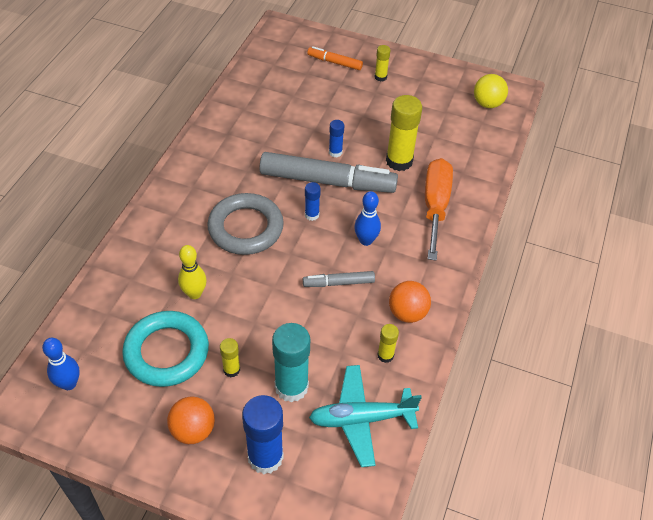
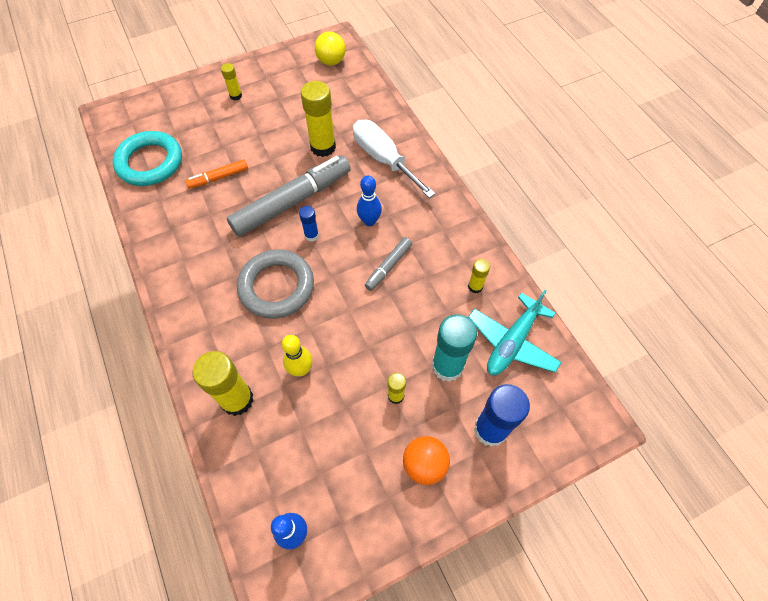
camera: 45 degrees left, 10 degrees up
(135, 274) = (237, 399): none -> yellow glue stick
(166, 352) = (336, 431): turquoise ring -> turquoise ring (150, 162)
(334, 62) = (187, 109): orange marker -> orange marker (218, 178)
(335, 152) = (271, 176): blue glue stick -> none
(407, 313) = (453, 246): orange ball -> none
(435, 206) = (383, 159): orange screwdriver -> white screwdriver

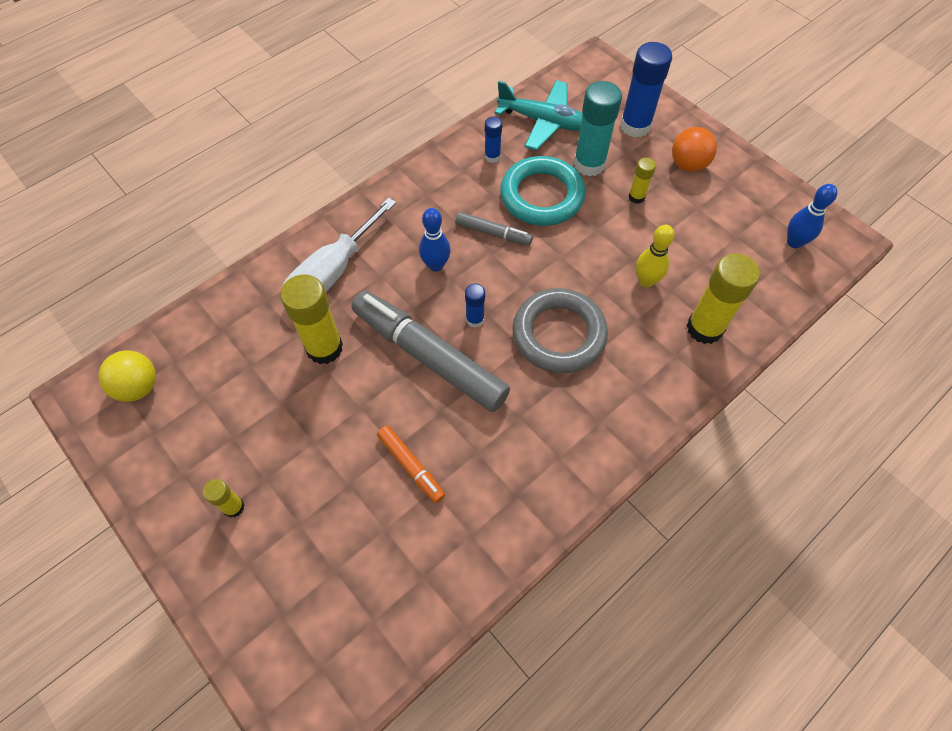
camera: 105 degrees left, 0 degrees up
(150, 162) = (405, 585): turquoise ring -> turquoise ring (541, 196)
(475, 286) = (492, 156): yellow glue stick -> blue glue stick

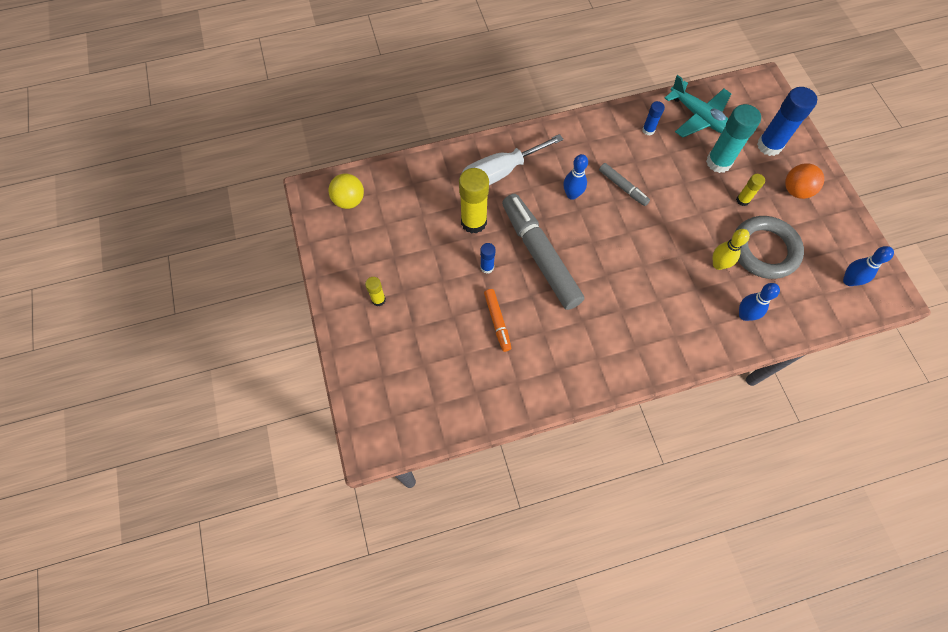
camera: 25 degrees right, 5 degrees up
(475, 319) = (582, 243): blue glue stick -> blue glue stick (487, 267)
(541, 196) = (671, 173): turquoise ring -> none
(559, 334) = (636, 276): grey ring -> grey ring (764, 250)
(704, 328) = (744, 315): yellow glue stick -> blue bowling pin

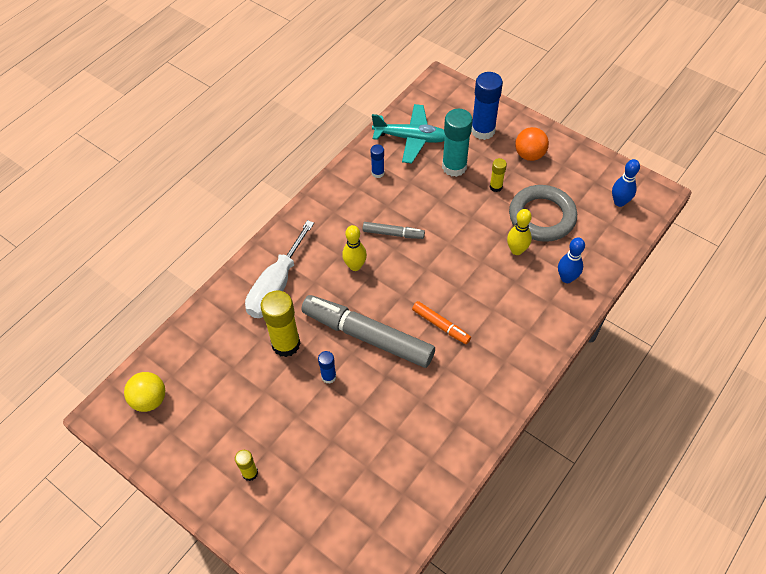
camera: 35 degrees left, 10 degrees down
(497, 322) = (374, 418): orange marker -> orange marker (441, 325)
(572, 194) = (355, 266): blue bowling pin -> yellow bowling pin

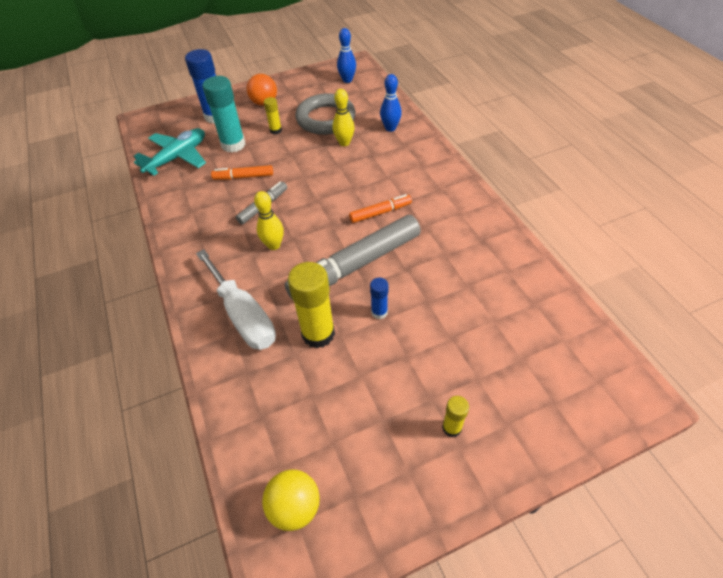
camera: 60 degrees left, 5 degrees down
(378, 173) = (190, 191): blue glue stick -> none
(419, 199) = (243, 177): none -> orange marker

